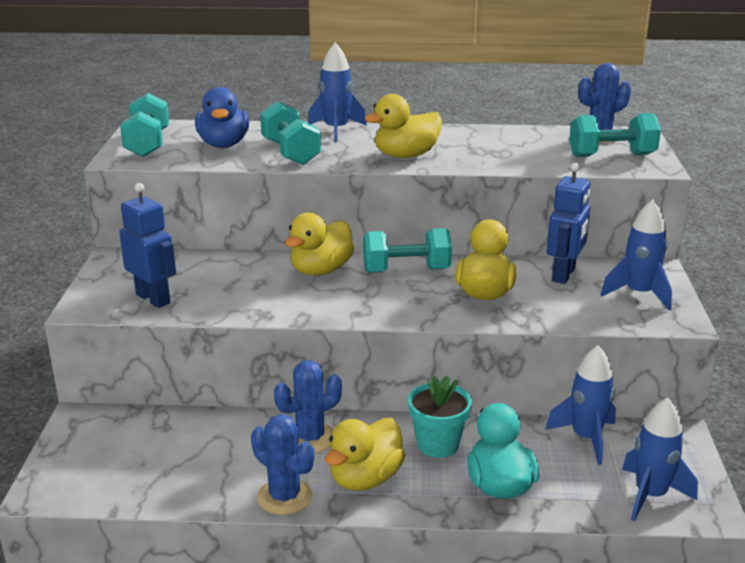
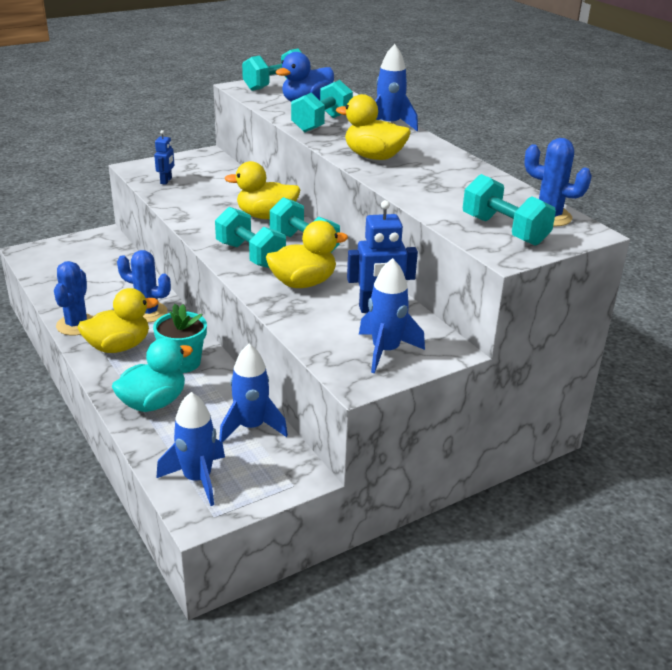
camera: 55 degrees right, 5 degrees up
(153, 299) = (166, 181): blue robot -> blue robot, size x0.58
(365, 478) = (119, 347): yellow duck -> yellow duck turned 150 degrees clockwise
(399, 302) = (250, 255): none -> turquoise dumbbell

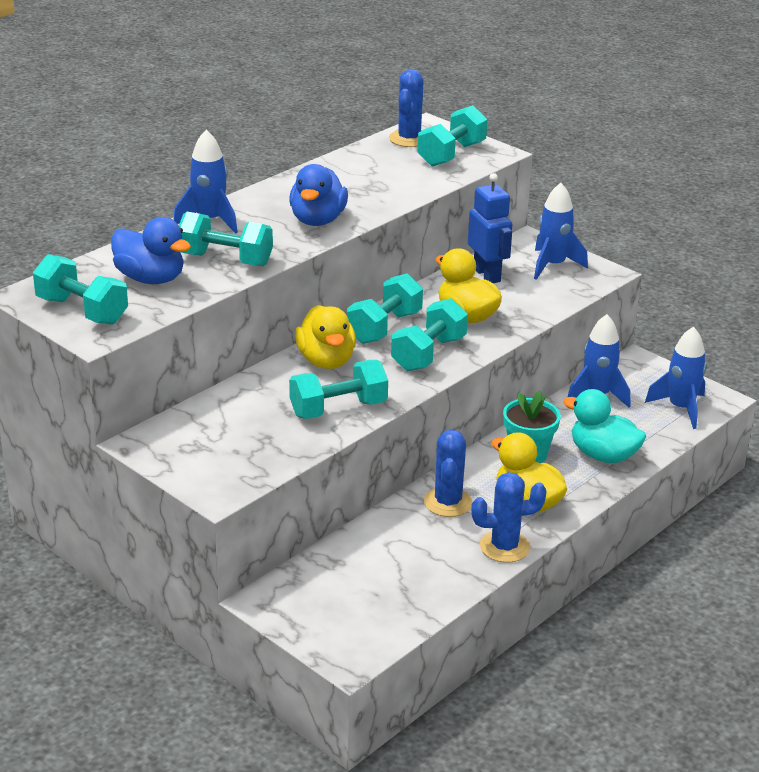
camera: 105 degrees left, 0 degrees up
(166, 181) = (255, 454): blue robot -> none
(197, 211) = (338, 409): none -> turquoise dumbbell
(374, 157) = (317, 220): yellow duck -> blue duck

